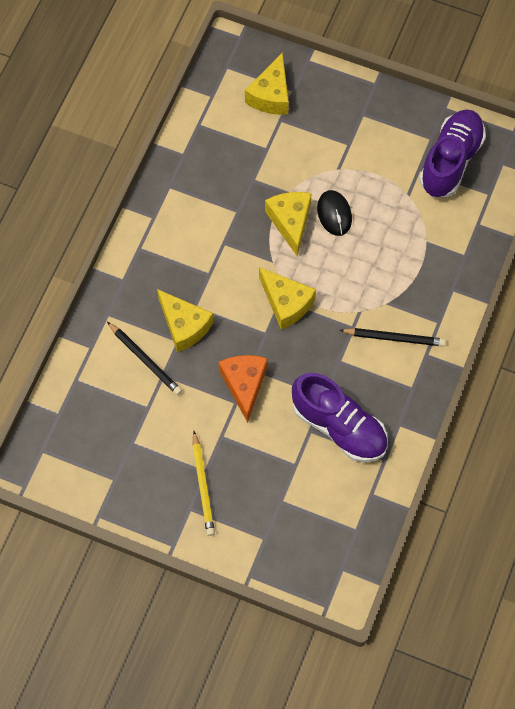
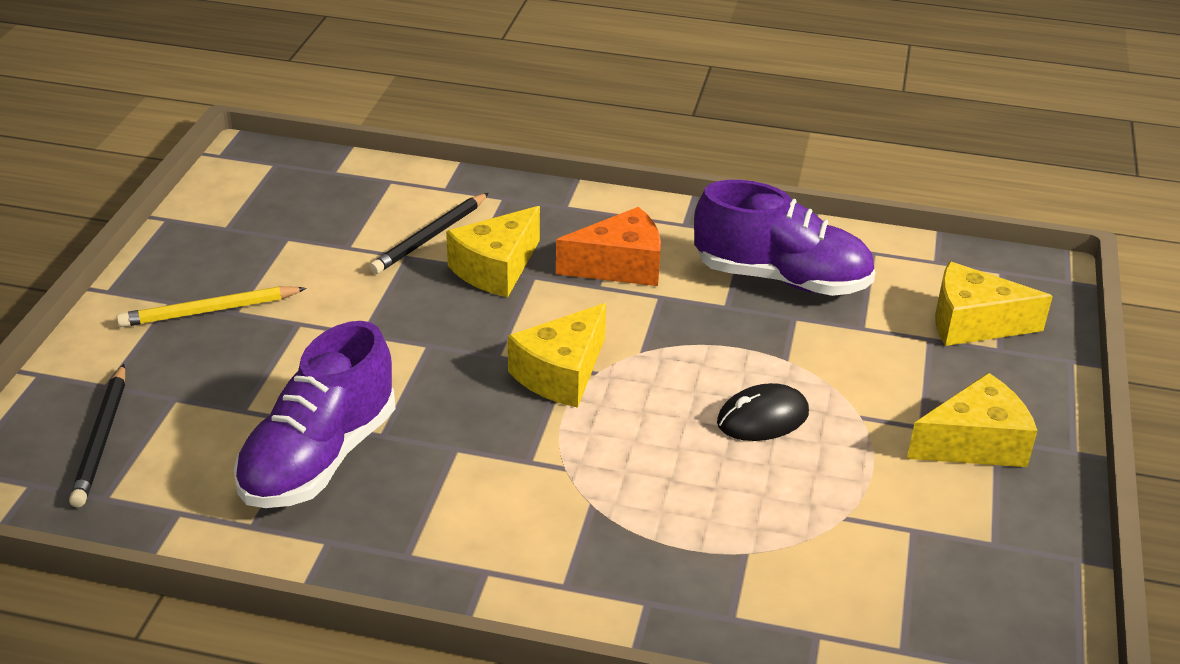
camera: 80 degrees right, 30 degrees down
(244, 385) = (396, 339): orange cheese -> orange cheese (620, 266)
(290, 222) = (726, 366): yellow cheese -> yellow cheese (974, 443)
(394, 338) = (515, 520): black pencil -> black pencil (102, 439)
(451, 161) = (953, 577): purple shoe -> purple shoe (782, 279)

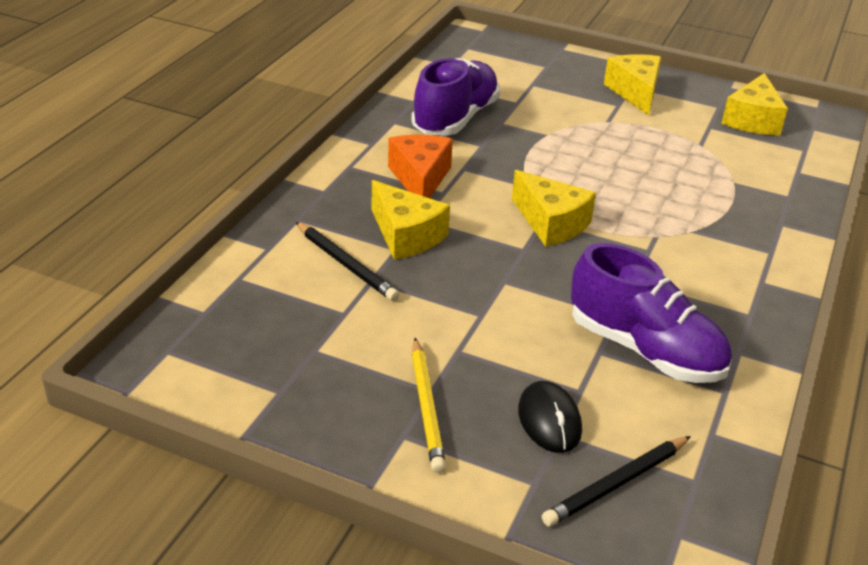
camera: 80 degrees left, 0 degrees up
(102, 439) = (616, 484): black pencil -> black pencil turned 135 degrees clockwise
(762, 418) = (608, 154): black mouse -> black mouse (549, 420)
(973, 323) = (520, 67): yellow cheese -> yellow cheese (752, 120)

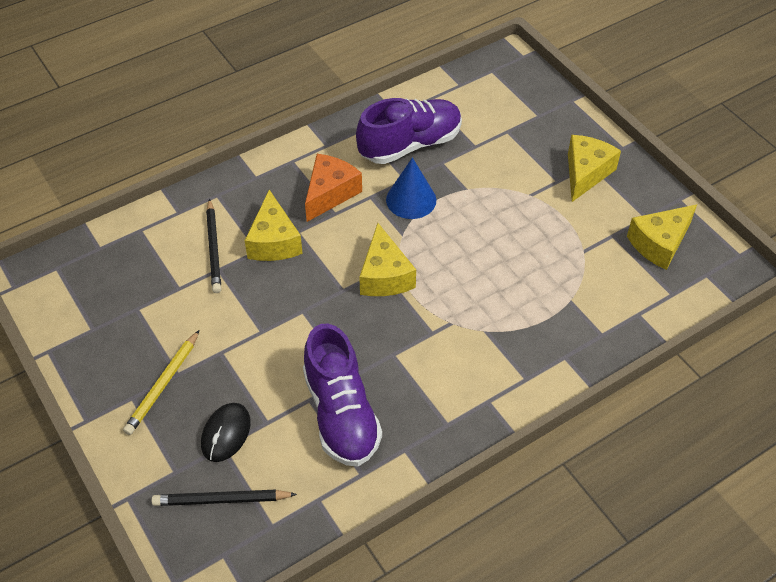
camera: 35 degrees right, 15 degrees up
(506, 158) = (411, 200): none -> blue cone

